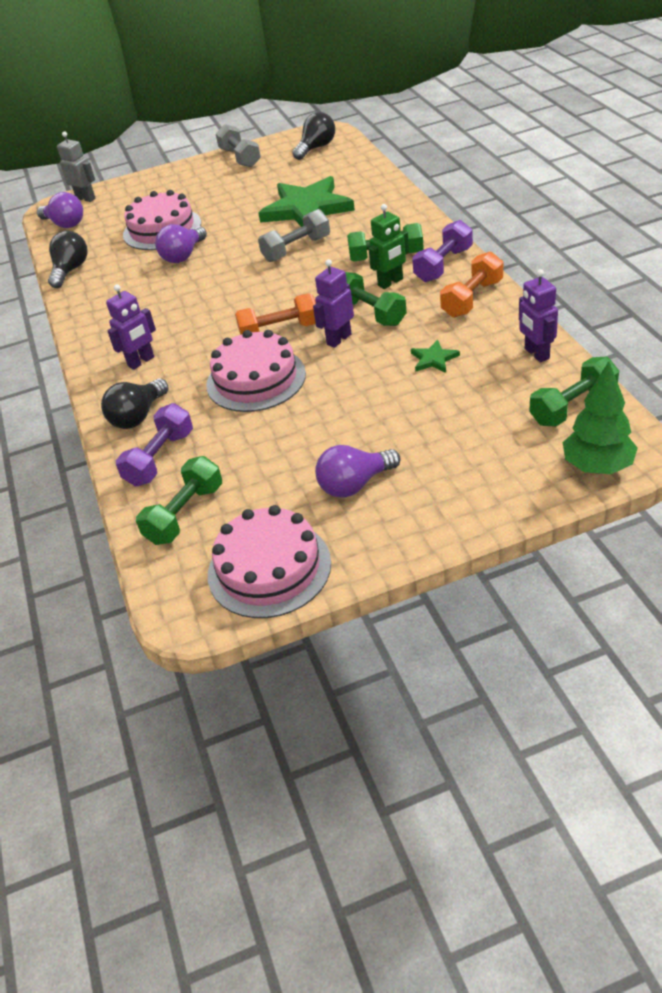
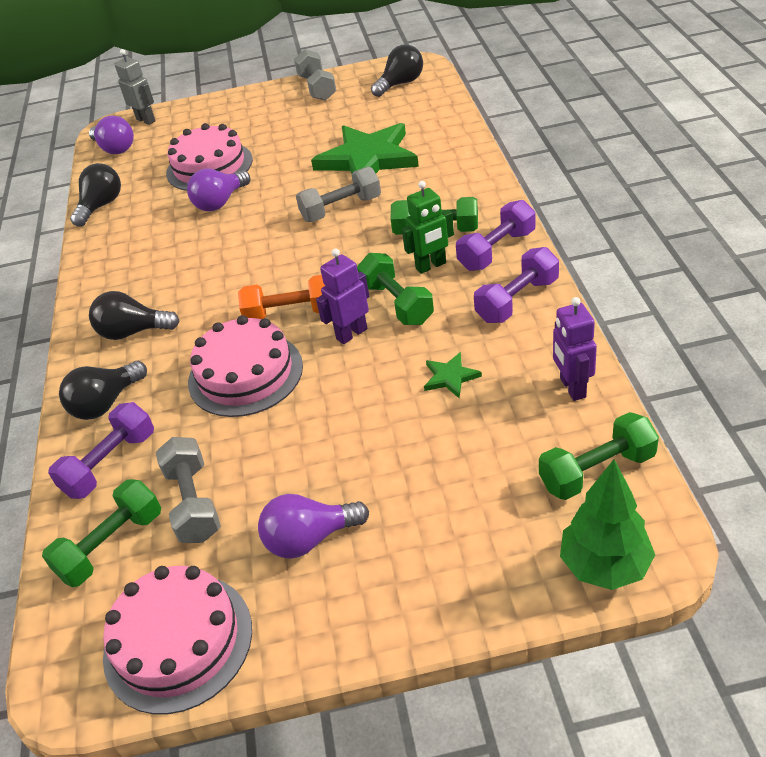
camera: 10 degrees right, 0 degrees up
(141, 362) = (133, 332): purple robot -> black light bulb
(246, 475) = (194, 503): none -> grey dumbbell
(472, 299) = (517, 300): orange dumbbell -> purple dumbbell

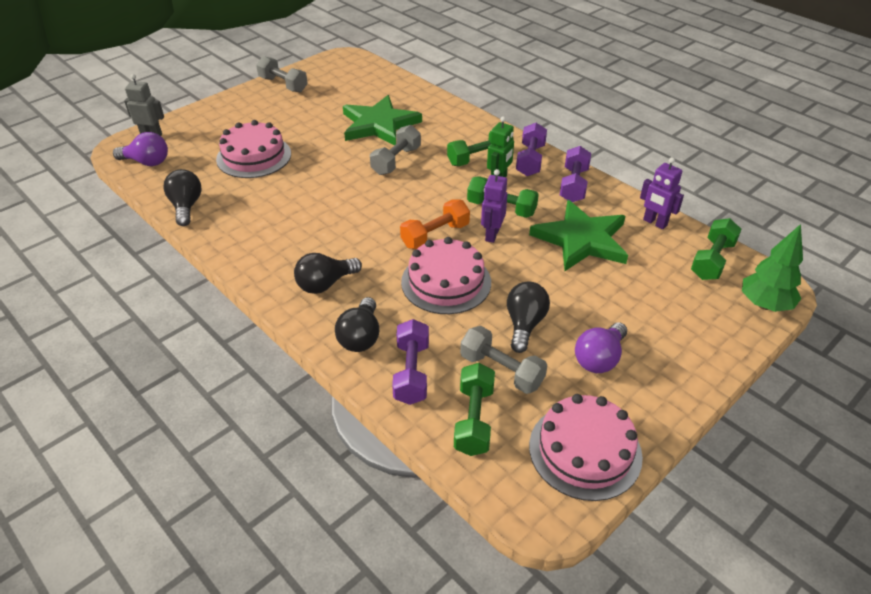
camera: 40 degrees left, 0 degrees up
(220, 202) = (293, 179): purple light bulb -> none
(401, 84) = (348, 71): black light bulb -> black light bulb (524, 324)
(450, 377) = (581, 239): green star -> green star, size x2.42

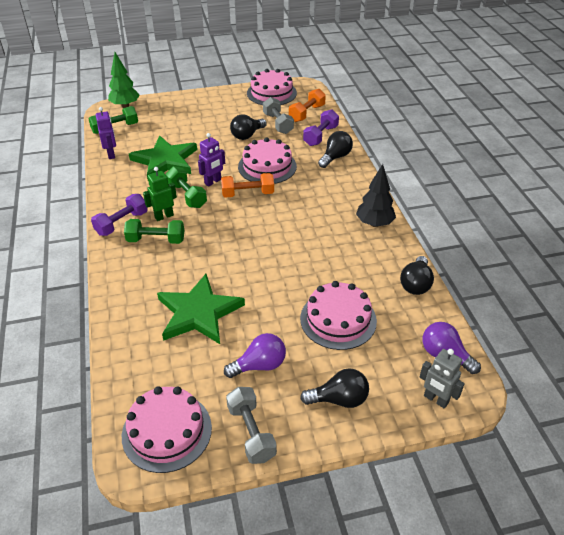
camera: 150 degrees left, 0 degrees up
(255, 254) = (374, 223): none -> black tree
(325, 284) = (338, 189): black light bulb -> black light bulb (339, 399)
(339, 71) = (167, 431): none -> pink cake
(396, 161) = (220, 263): grey dumbbell -> none
(474, 420) = (307, 113): green dumbbell -> orange dumbbell
(573, 185) = (121, 193): purple dumbbell -> none
(599, 358) = (229, 113): purple light bulb -> purple light bulb (259, 365)

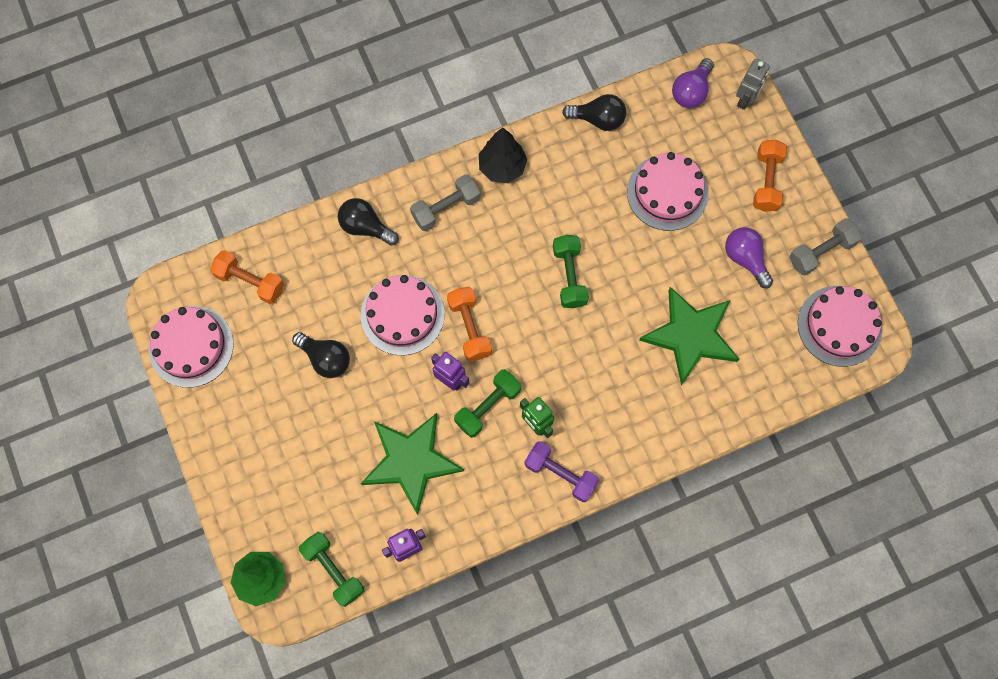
camera: 100 degrees left, 30 degrees up
(156, 240) = (584, 419): green dumbbell -> green dumbbell (569, 276)
(278, 123) = (286, 320): grey dumbbell -> grey dumbbell (446, 208)
(320, 136) = (313, 253): purple dumbbell -> none
(339, 399) = (766, 181): black light bulb -> orange dumbbell

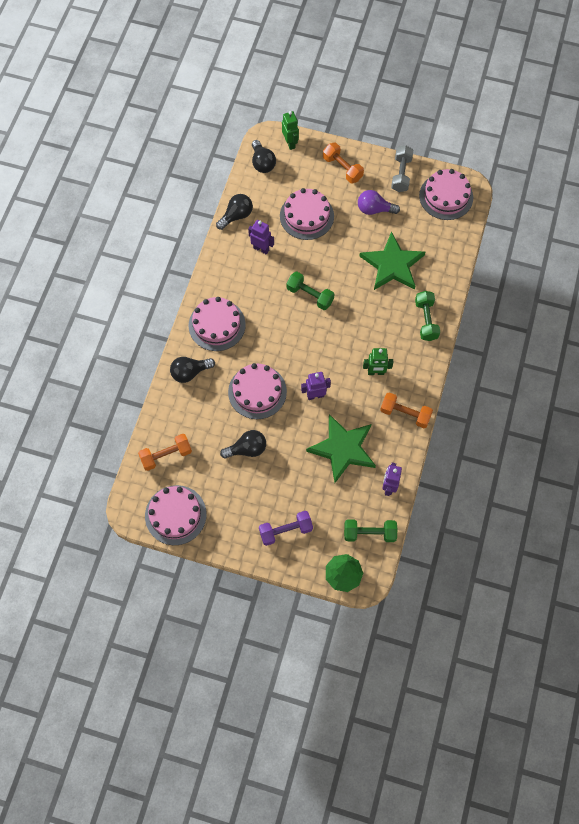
camera: 50 degrees left, 5 degrees down
(446, 208) = (217, 325): grey dumbbell -> pink cake
(469, 328) = (294, 364): orange dumbbell -> orange dumbbell (405, 414)
(488, 406) = (346, 388): green dumbbell -> green dumbbell (426, 320)
(502, 167) = (220, 281): black tree -> none
(560, 474) = (412, 381): purple dumbbell -> purple dumbbell (285, 530)
(581, 178) = (261, 249): none -> purple robot
(691, 91) = (262, 163): purple light bulb -> black light bulb
(745, 99) = (290, 143): grey robot -> green robot

